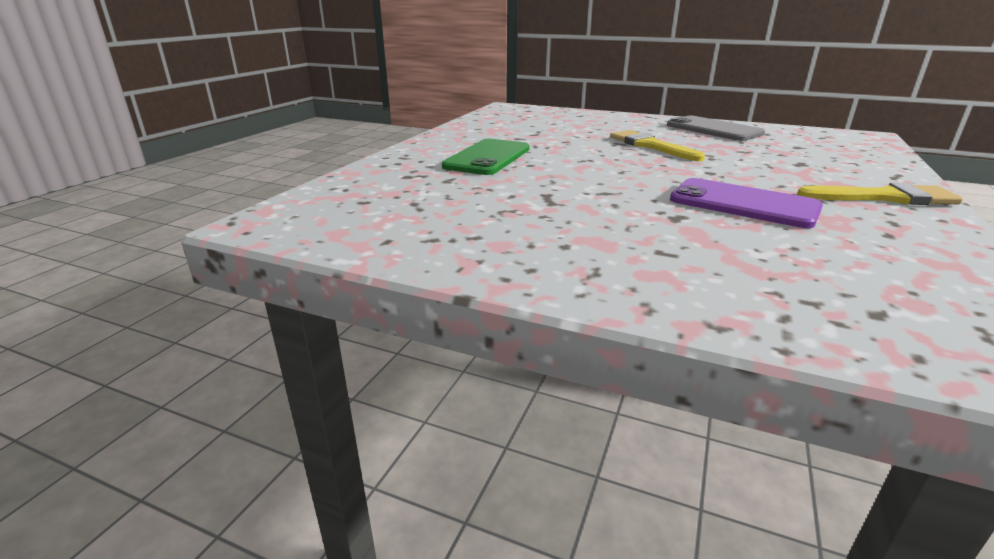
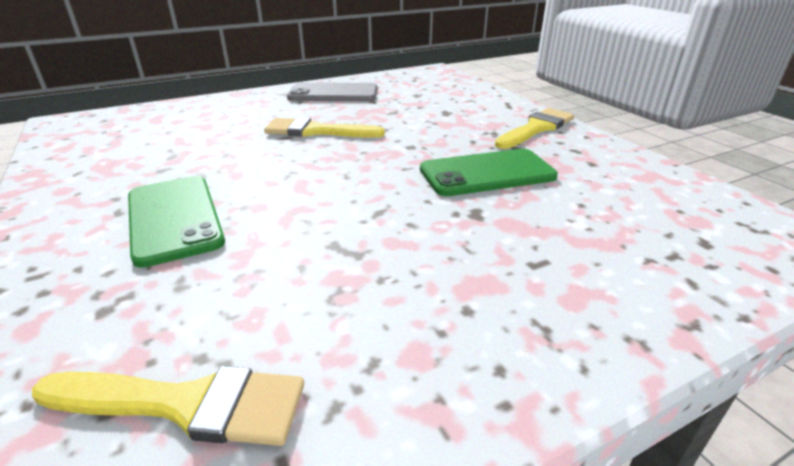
camera: 50 degrees left, 5 degrees up
(386, 211) = (186, 404): none -> yellow brush
(743, 204) = (487, 173): purple phone -> green phone

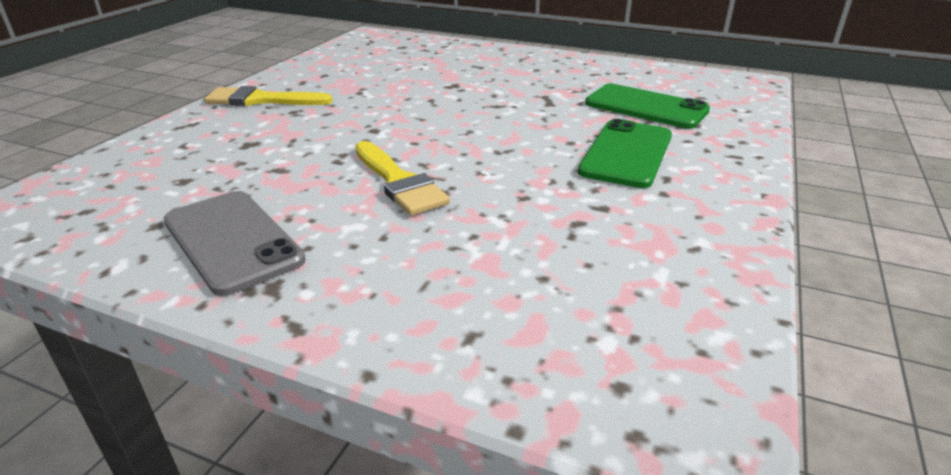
camera: 130 degrees left, 0 degrees up
(186, 404) = (670, 88): yellow brush -> none
(487, 173) = (390, 94): green phone -> green phone (646, 107)

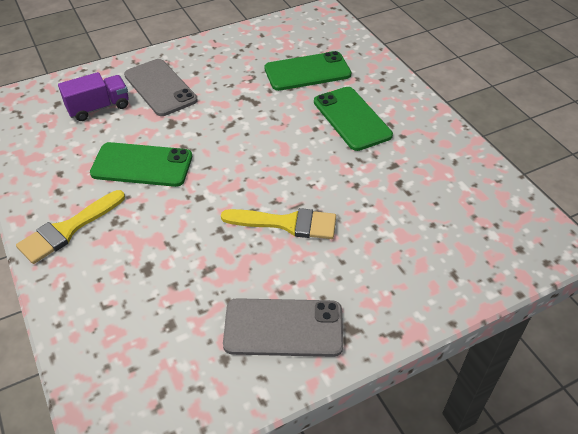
camera: 50 degrees left, 15 degrees up
(379, 95) = (142, 165): none -> green phone
(421, 58) = (98, 108): none -> purple truck
(488, 66) = (160, 87): none -> grey phone

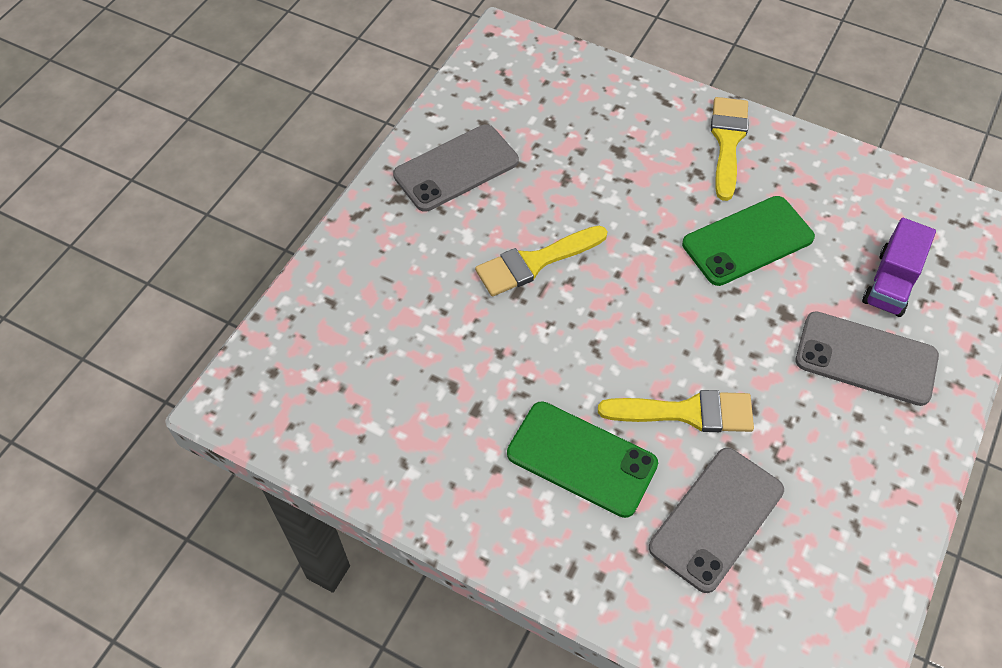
camera: 145 degrees right, 10 degrees up
(277, 110) = (687, 412): none -> yellow brush
(307, 72) = (716, 519): green phone -> grey phone

